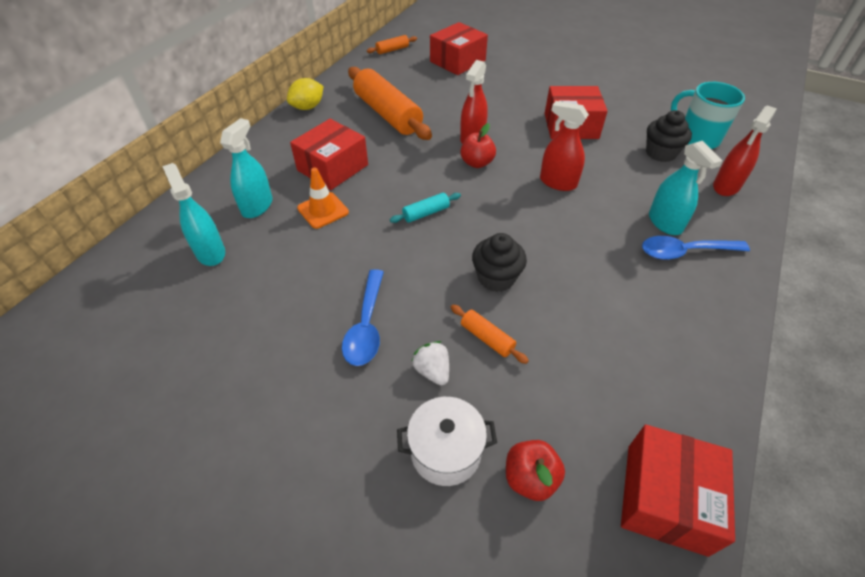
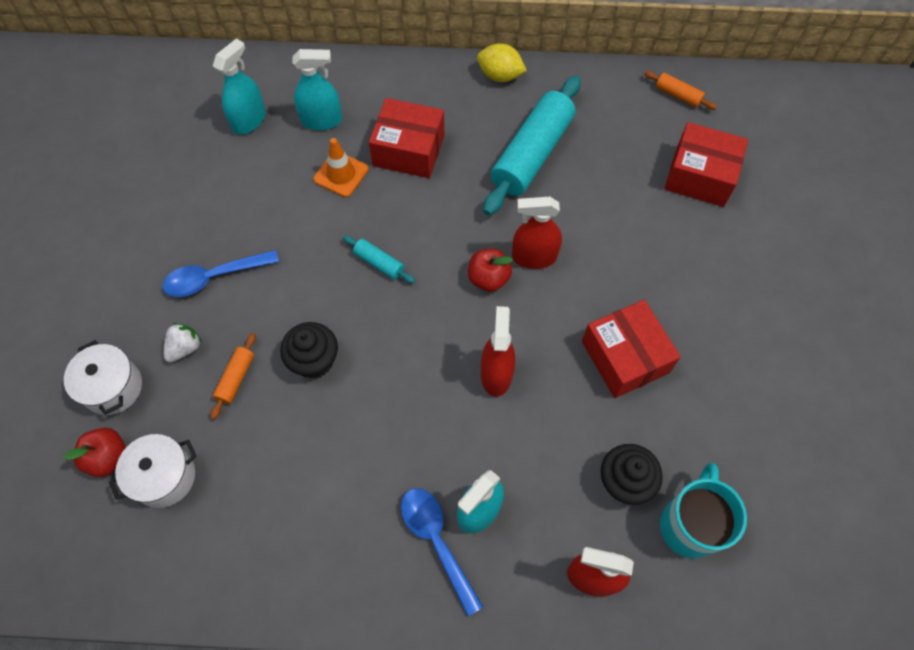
camera: 65 degrees right, 15 degrees up
(388, 114) = (532, 154): orange rolling pin -> turquoise rolling pin
(571, 427) = (164, 477): none -> white pot
(665, 498) = (121, 568): red box -> none

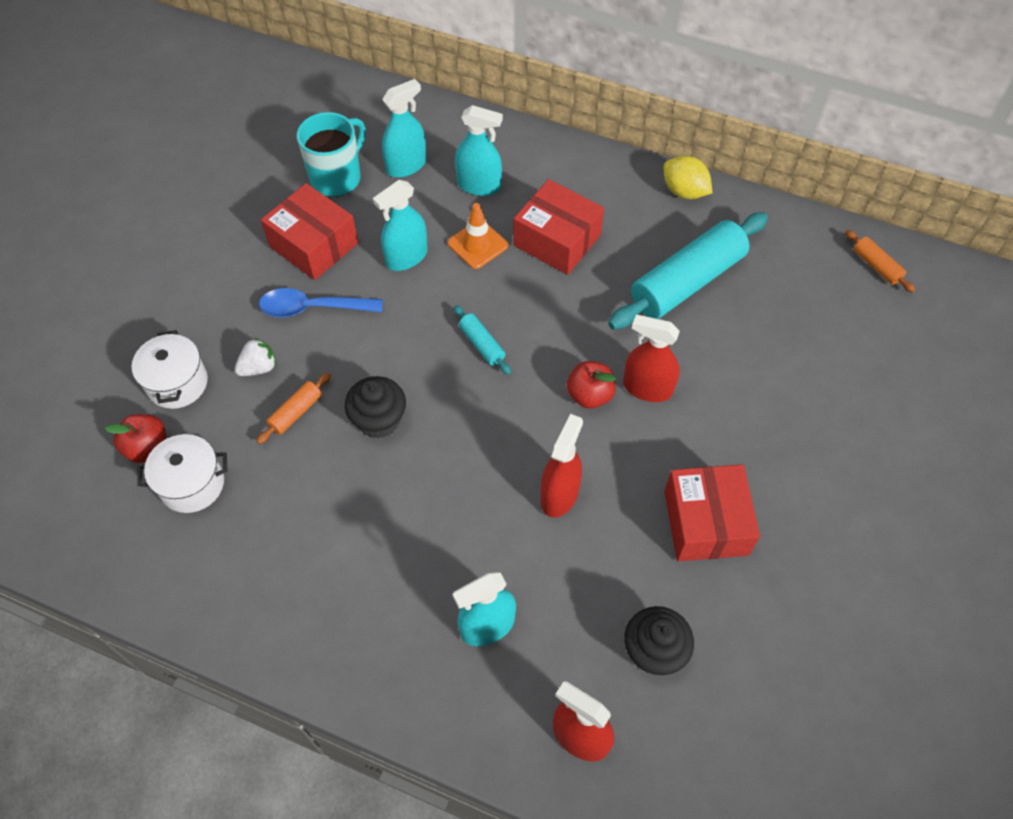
camera: 20 degrees right, 5 degrees down
(281, 204) = (406, 257): none -> turquoise spray bottle
(436, 541) = (431, 641): blue spoon -> none
(689, 525) = (707, 721): turquoise mug -> turquoise mug (337, 177)
(700, 176) = (867, 359): red box -> red box (314, 245)

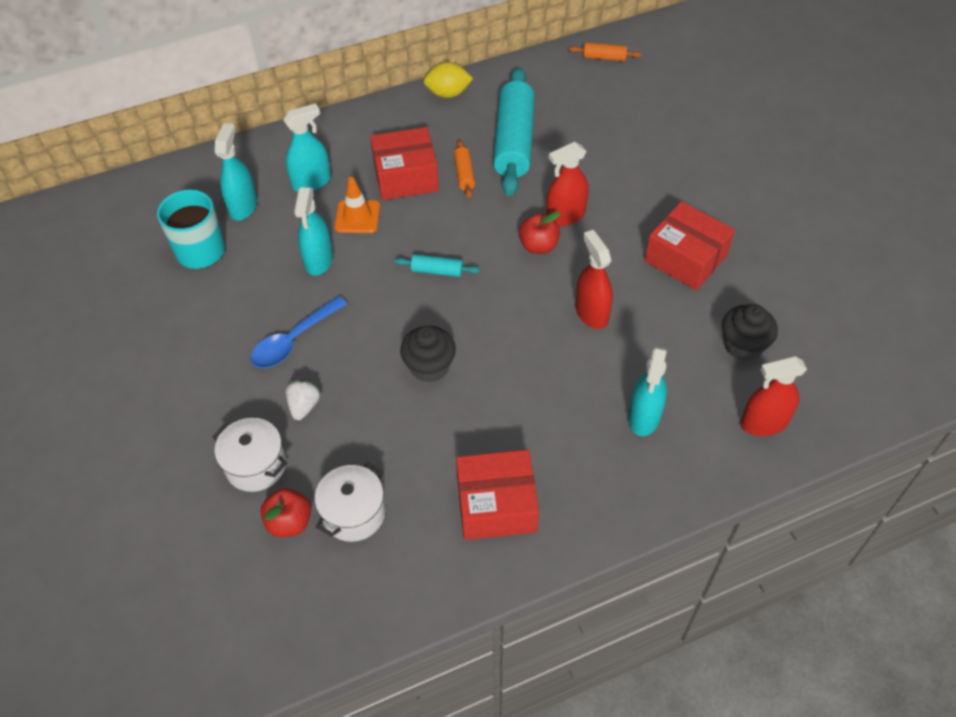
camera: 45 degrees left, 5 degrees down
(296, 412) = (367, 409): orange rolling pin -> orange rolling pin (464, 174)
(314, 245) = (241, 302): red box -> red box (496, 505)

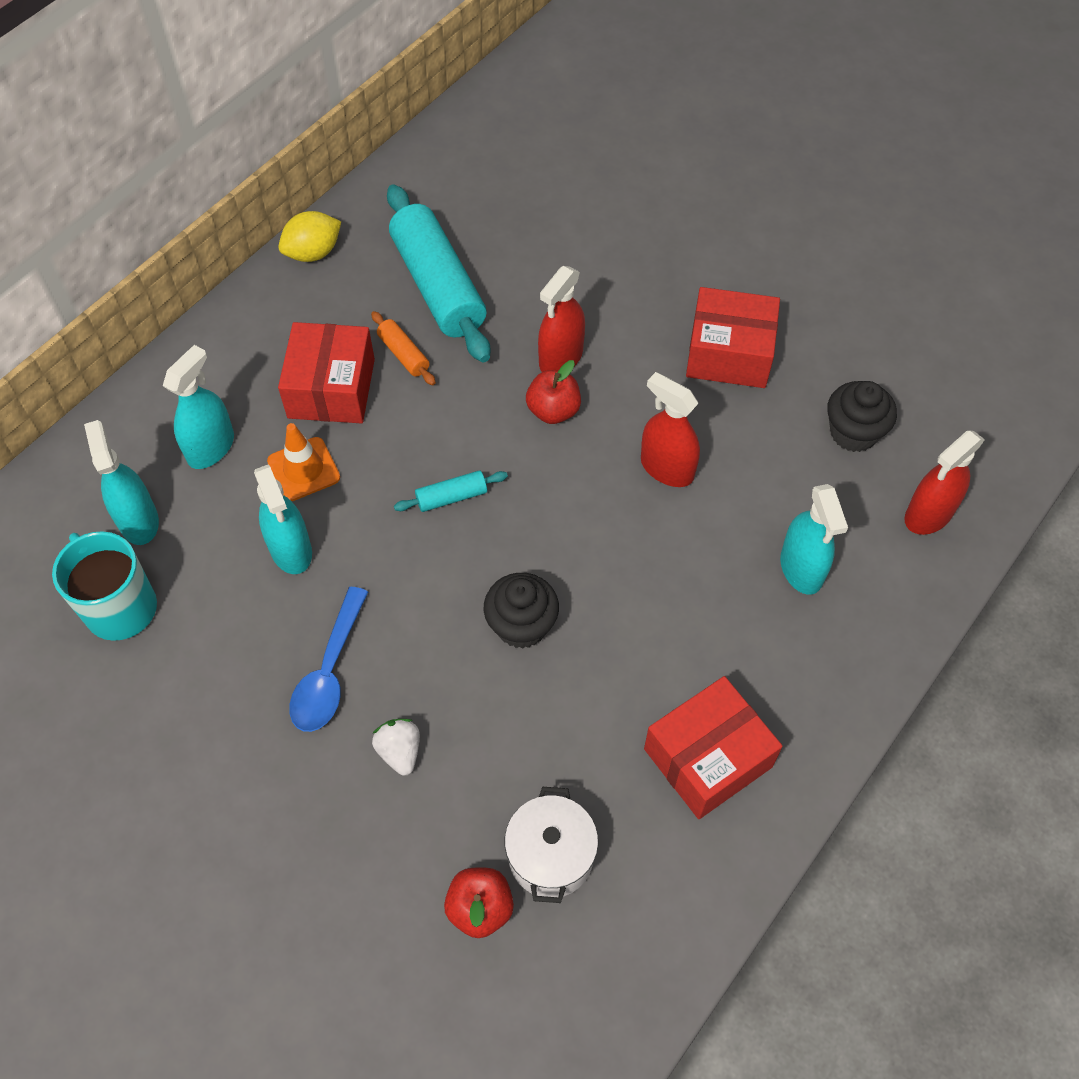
camera: 30 degrees left, 5 degrees up
(256, 465) = (390, 859): white pot -> none
(406, 176) = (331, 388): red box -> red box turned 45 degrees counterclockwise
(604, 57) = (478, 131): orange rolling pin -> none

